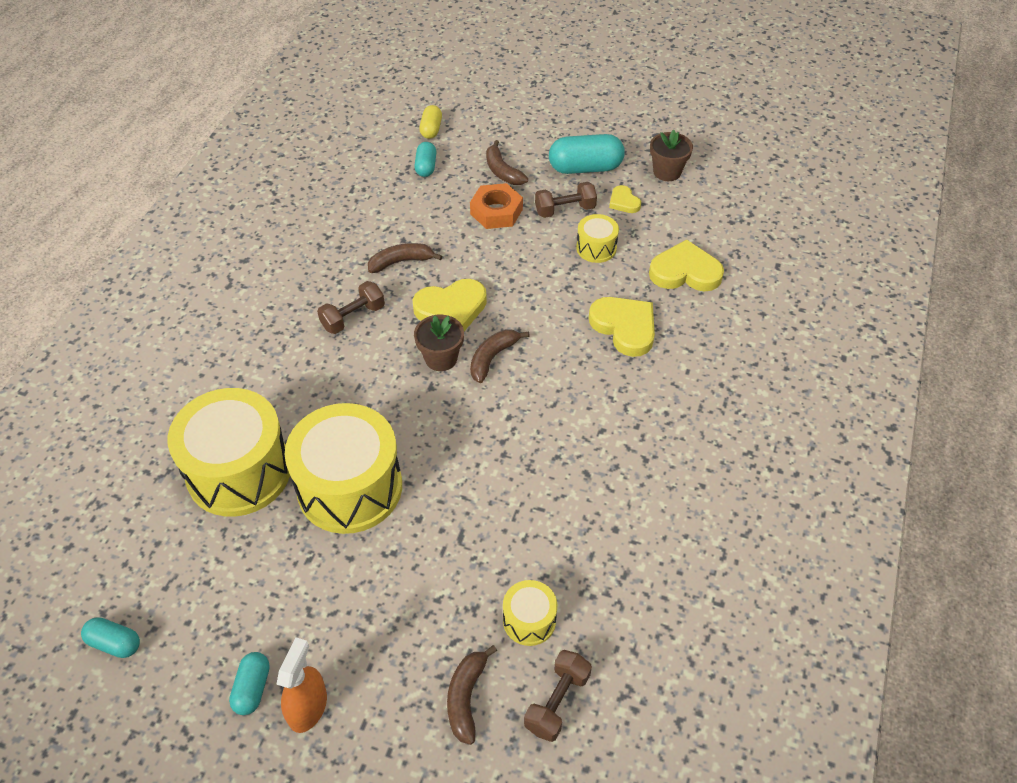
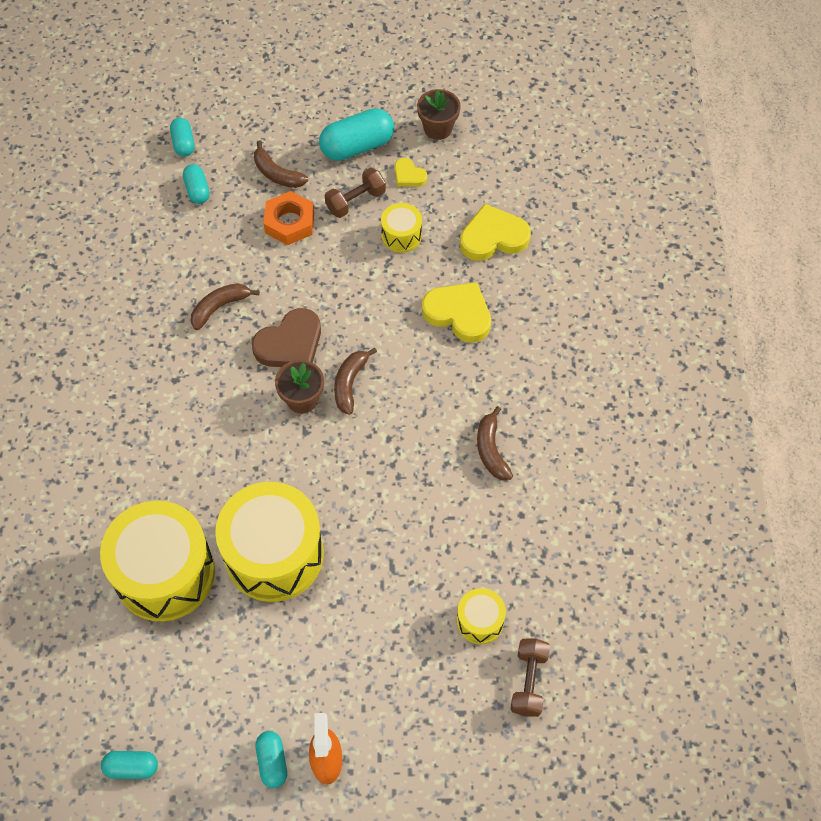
camera: 20 degrees left, 10 degrees up
(353, 317) = (199, 382): brown dumbbell -> none
(431, 129) = (183, 143): yellow capsule -> turquoise capsule
(451, 309) = (290, 344): yellow heart -> brown heart
(466, 697) = (454, 704): brown banana -> brown banana (491, 450)

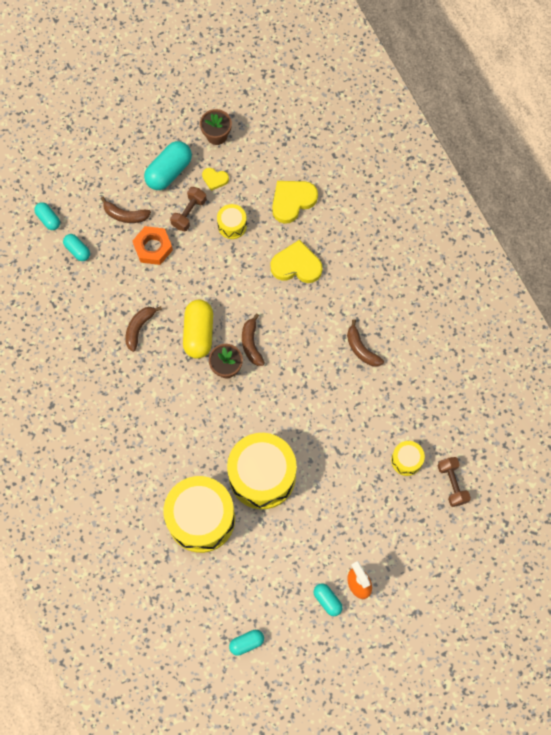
camera: 25 degrees left, 10 degrees up
(290, 344) = (199, 333): brown heart -> yellow capsule

